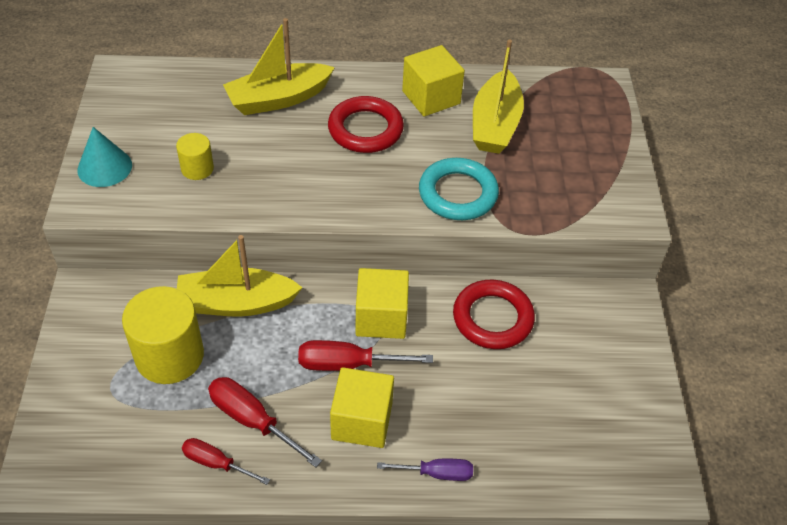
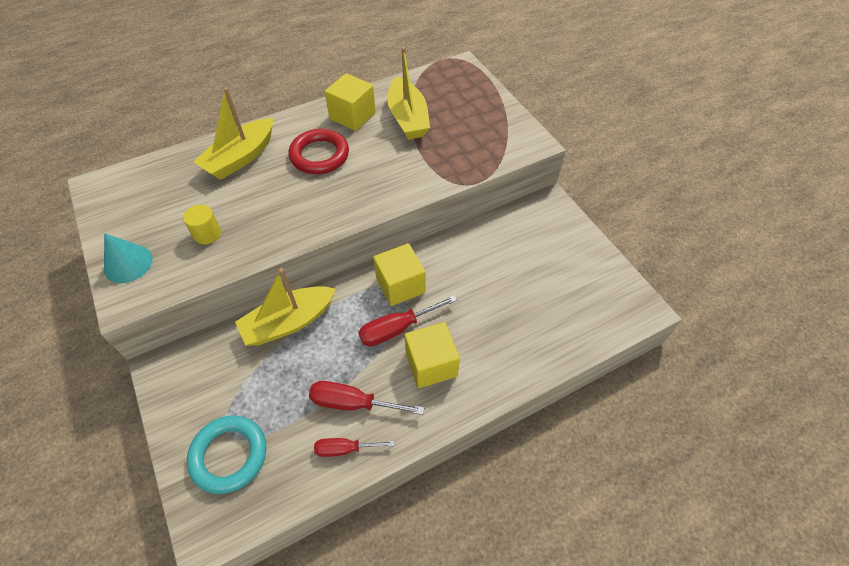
camera: 25 degrees left, 5 degrees up
(169, 356) = (261, 385): yellow cylinder -> none
(436, 473) = (503, 375): purple screwdriver -> none
(458, 193) = (412, 174): turquoise ring -> turquoise ring (229, 455)
(492, 318) = (474, 252): red ring -> none

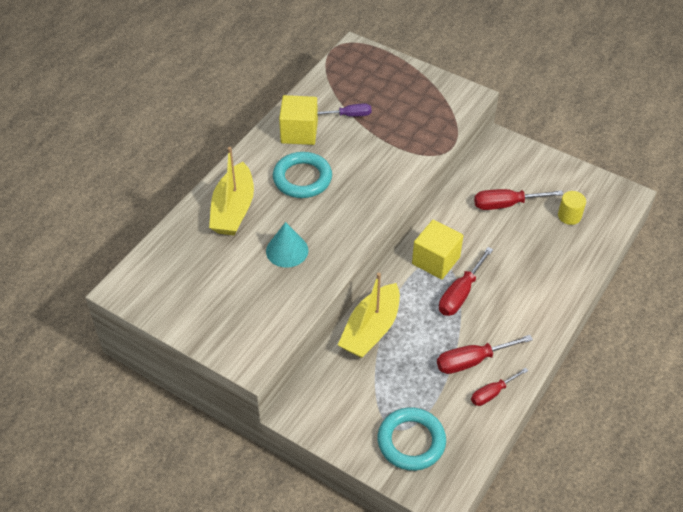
camera: 30 degrees left, 5 degrees down
(128, 263) = (224, 336): turquoise cone -> turquoise cone (287, 250)
(207, 234) = (268, 283): yellow cylinder -> yellow cylinder (569, 216)
(319, 155) = (302, 178): red ring -> turquoise ring
(408, 118) = (349, 115): yellow boat -> purple screwdriver
(431, 364) = (507, 306): yellow cube -> none
(509, 262) = (506, 204): none -> red screwdriver

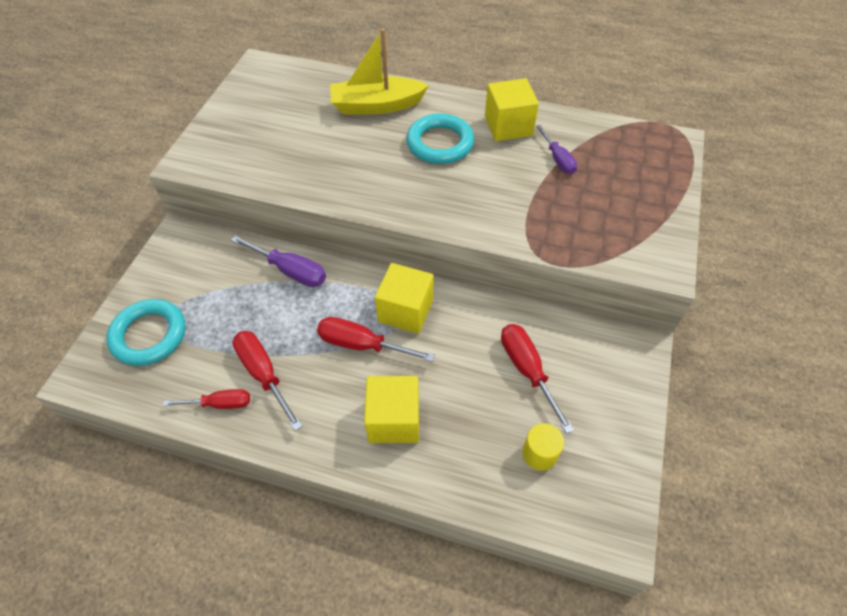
camera: 75 degrees right, 5 degrees up
(287, 250) = (333, 154): turquoise cone -> none
(371, 330) = (290, 271): yellow boat -> purple screwdriver
(492, 393) = (220, 404): red screwdriver -> red screwdriver turned 135 degrees clockwise
(529, 287) = (394, 420): none -> yellow cube

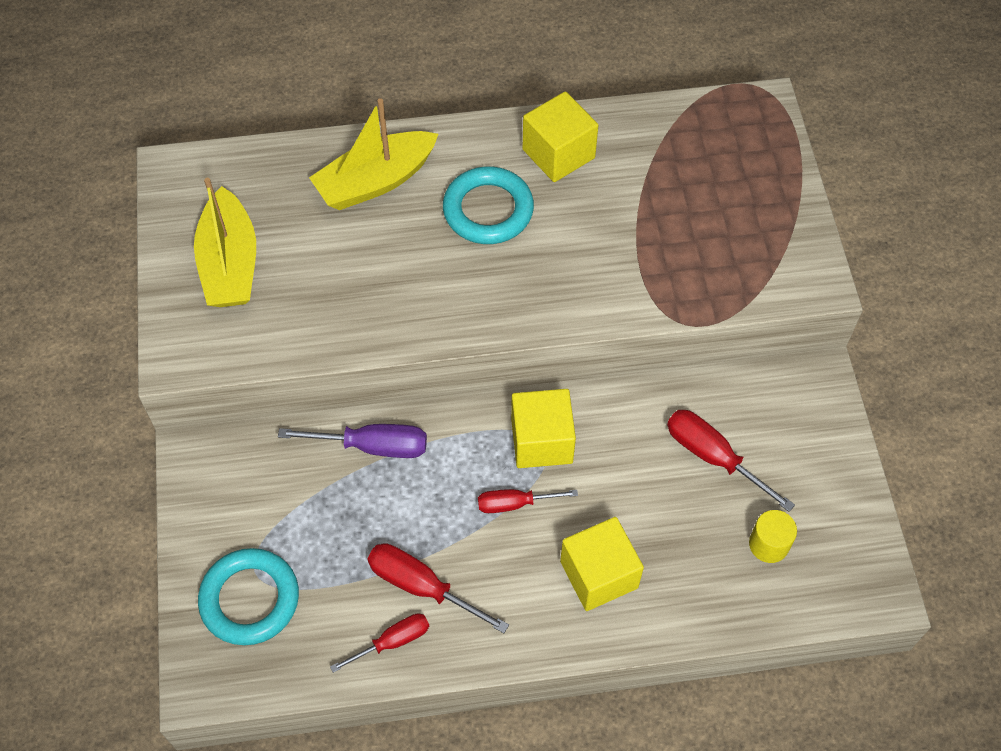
camera: 25 degrees left, 5 degrees up
(256, 122) = (230, 264): none -> yellow boat
(362, 345) = (514, 503): red screwdriver -> red screwdriver, size x0.66
(558, 159) = (640, 182): purple screwdriver -> none

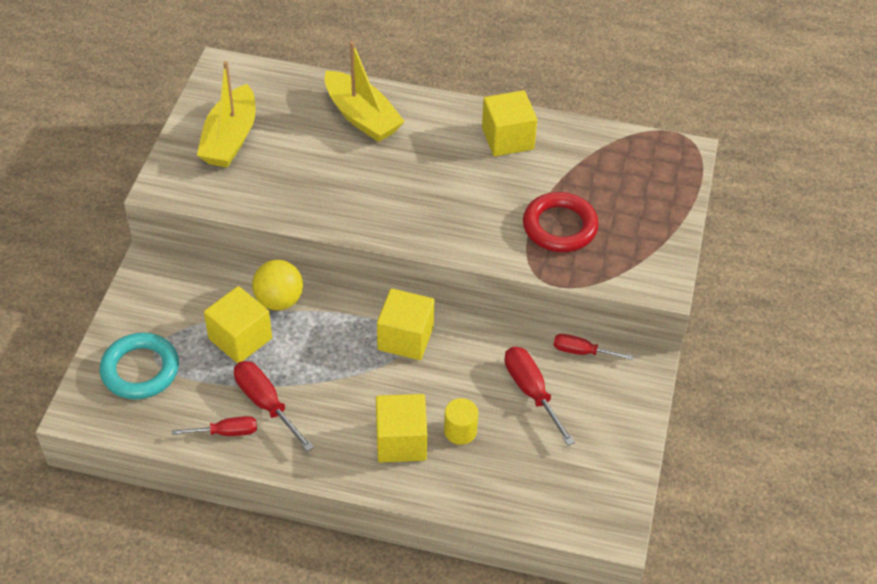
camera: 20 degrees right, 10 degrees down
(350, 513) = (240, 338): none -> yellow cube
(372, 446) = (279, 300): purple screwdriver -> yellow ball
(375, 181) = (362, 117): yellow boat -> yellow boat turned 120 degrees counterclockwise
(488, 210) = (434, 160): turquoise ring -> none
(514, 503) = (363, 373): red screwdriver -> red screwdriver (582, 352)
(671, 248) = (559, 226): none -> red ring
(768, 544) = (543, 466): yellow cylinder -> yellow cylinder (460, 431)

